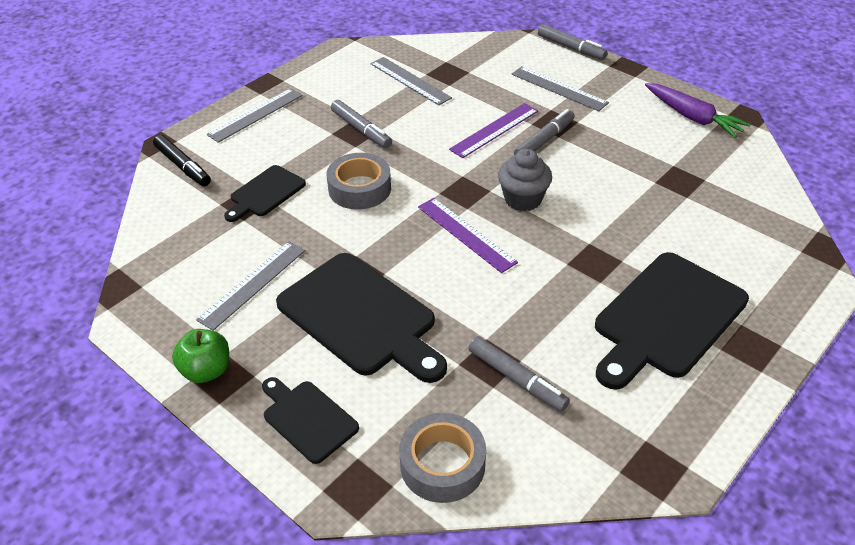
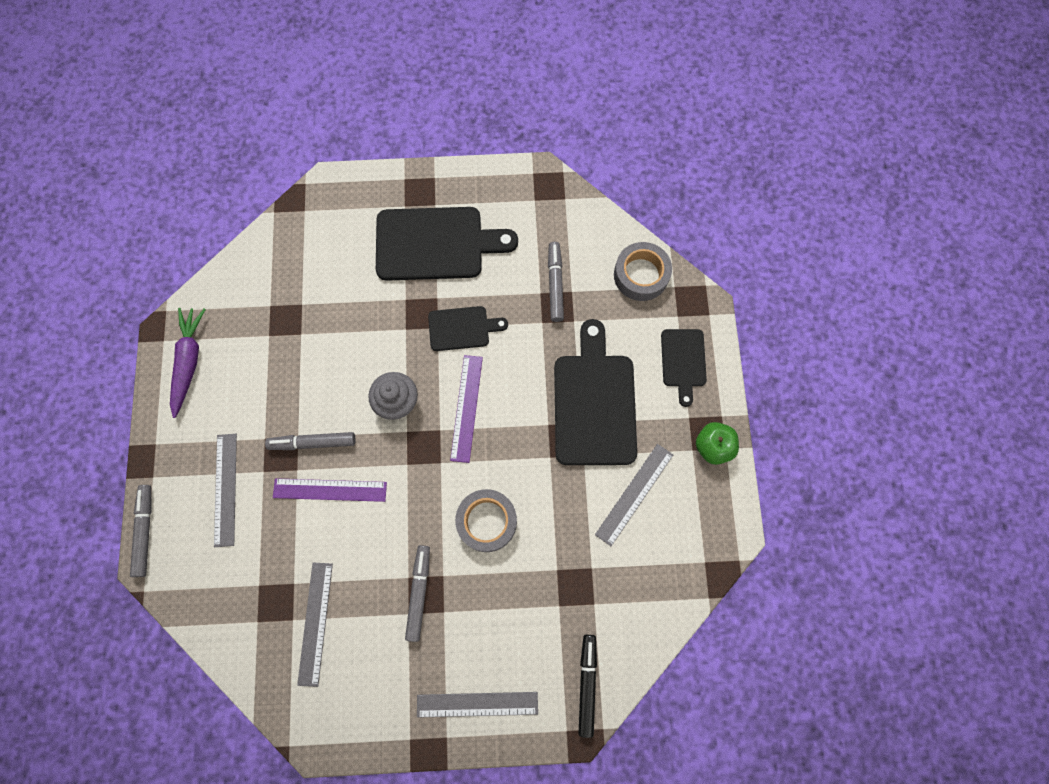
camera: 135 degrees left, 30 degrees up
(252, 284) = (634, 494): grey ruler -> grey ruler turned 45 degrees counterclockwise
(265, 193) = (554, 584): black cutting board -> black cutting board (462, 328)

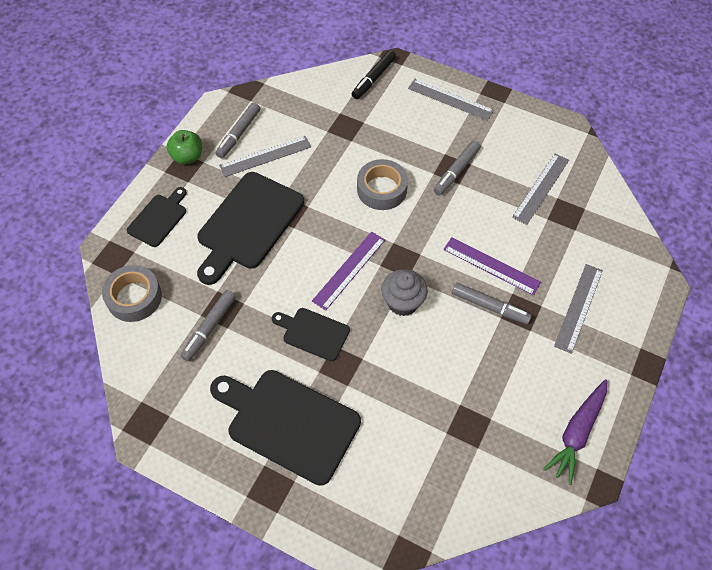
camera: 150 degrees left, 15 degrees down
(145, 531) = (658, 309): grey marker -> grey marker (239, 134)

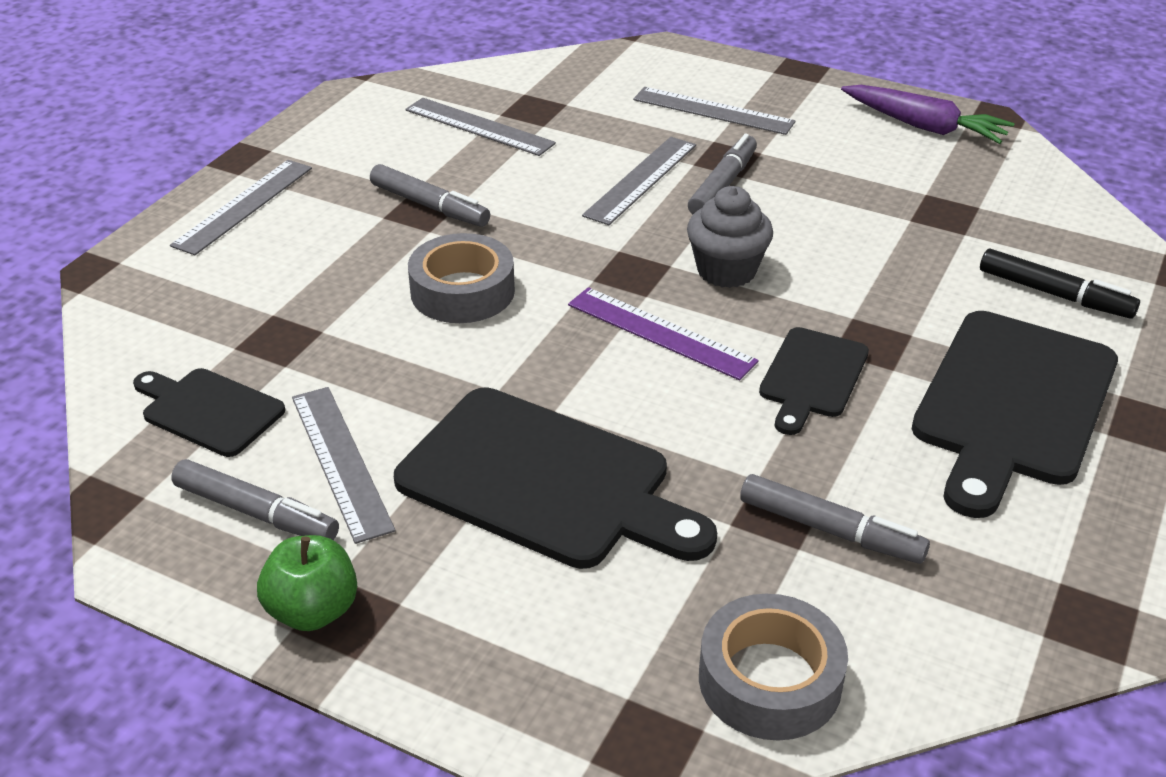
camera: 90 degrees left, 20 degrees down
(159, 218) = (519, 653): black cutting board -> black cutting board (209, 410)
(373, 78) = (147, 299): black marker -> black marker (1054, 294)
(491, 266) = (641, 180): purple ruler -> grey ruler

